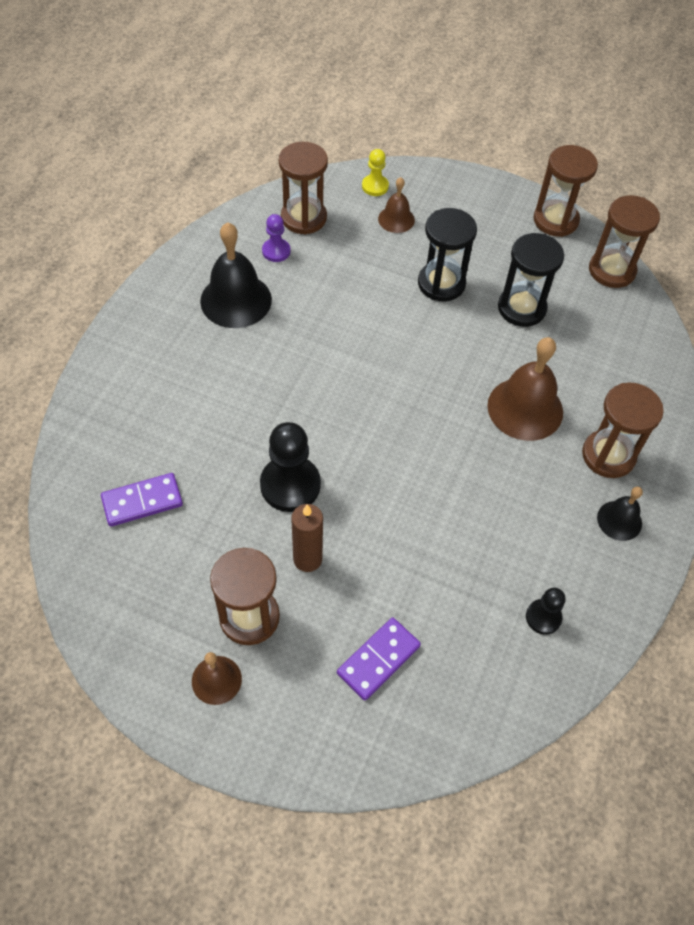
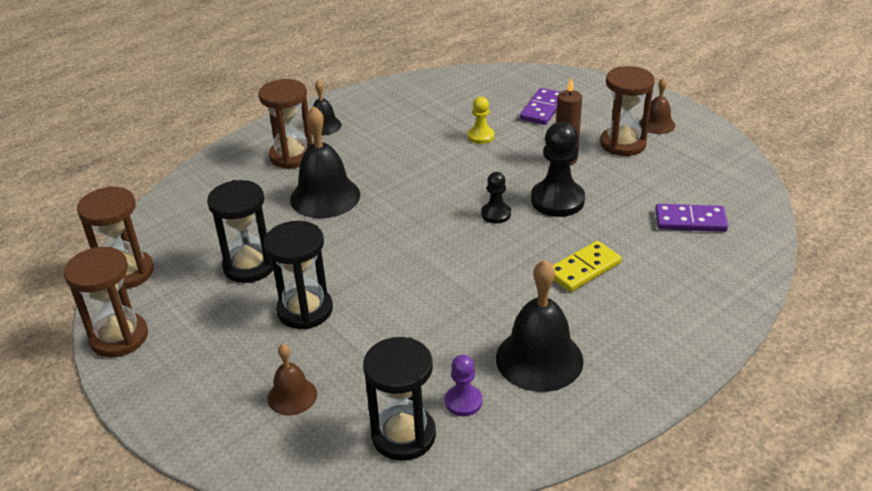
camera: 150 degrees left, 20 degrees down
(231, 400) = (583, 269): none -> yellow domino
(304, 218) = (403, 435): brown hourglass -> black hourglass
(375, 186) = (281, 450): yellow pawn -> yellow pawn (481, 136)
(378, 659) = (542, 109): purple domino -> purple domino turned 45 degrees counterclockwise
(525, 408) = (325, 197): brown bell -> black bell
(543, 617) = (421, 101): black pawn -> black pawn (496, 214)

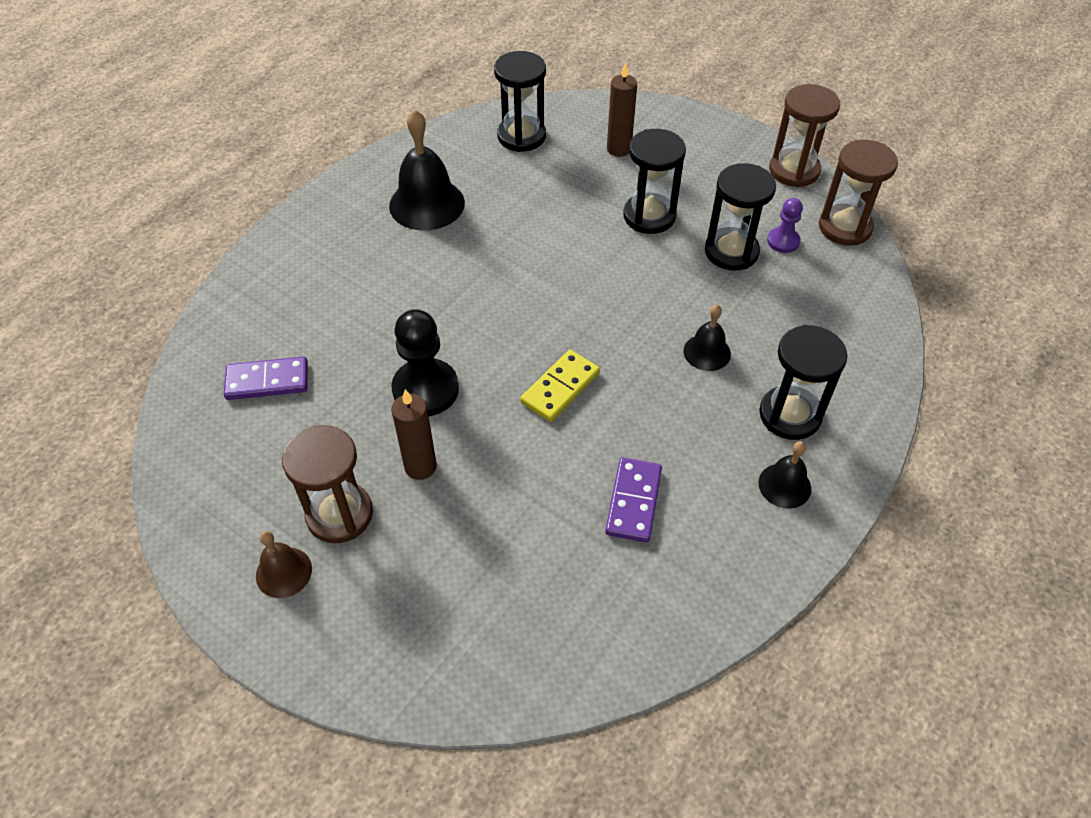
camera: 165 degrees right, 15 degrees up
(292, 156) = (790, 415): brown hourglass -> black hourglass
(292, 396) = (619, 149): brown bell -> brown candle
(325, 197) = (707, 352): black bell -> black bell, size x0.55
(463, 402) = (483, 164): purple pawn -> purple pawn (783, 241)
(481, 136) = (547, 498): yellow pawn -> none
(496, 214) = (496, 357): black pawn -> none
(542, 109) = (465, 584): purple domino -> purple domino (633, 501)
(583, 269) = (391, 298): yellow domino -> yellow domino (560, 388)

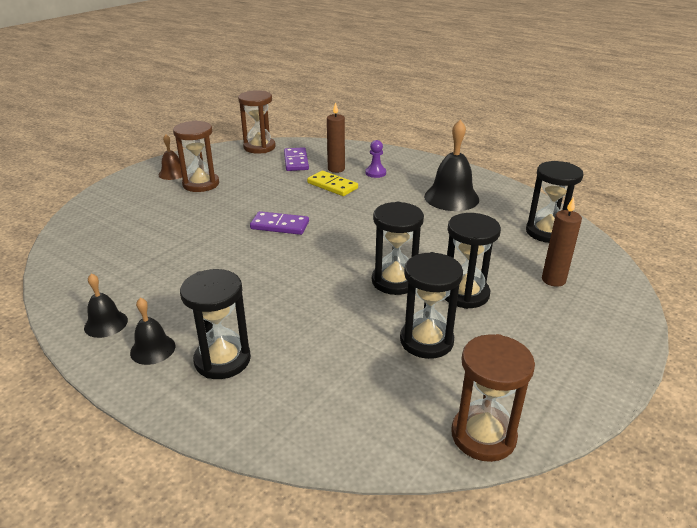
camera: 90 degrees right, 20 degrees down
(420, 466) = (224, 204): brown candle -> brown candle (336, 169)
(425, 389) = (282, 203): black pawn -> none
(560, 388) = (274, 249): yellow domino -> yellow domino (332, 186)
(629, 270) = (395, 281): none -> black hourglass
(633, 501) = (169, 276): purple domino -> purple domino (280, 225)
(707, 352) = (300, 317): black bell -> black bell (106, 324)
(783, 241) = (448, 379): purple pawn -> purple pawn (375, 173)
(794, 170) = (573, 401): brown hourglass -> brown hourglass (259, 147)

